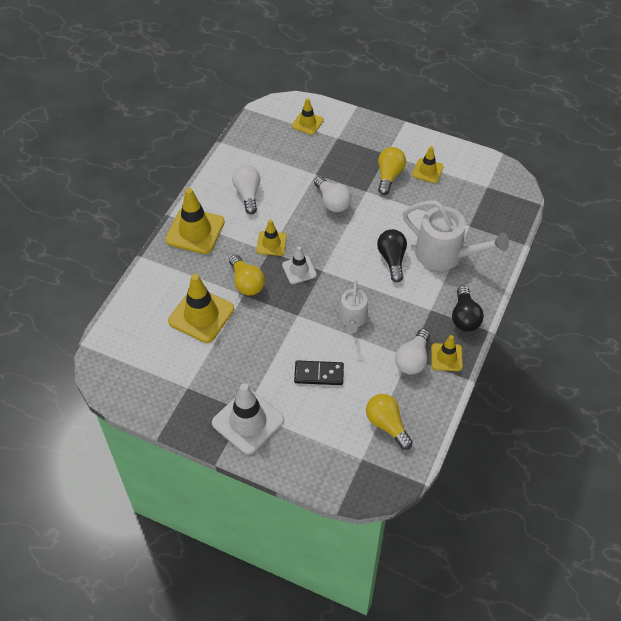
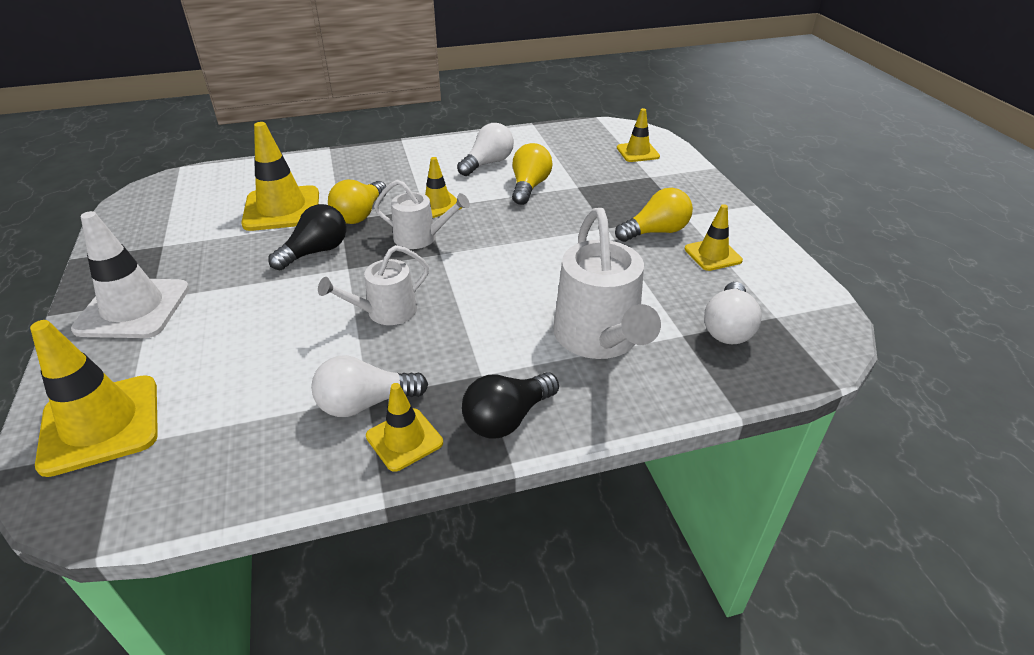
camera: 50 degrees right, 15 degrees down
(195, 231) = (397, 159): yellow traffic cone -> yellow traffic cone (100, 424)
(299, 270) = (420, 238): white traffic cone -> white watering can
(319, 374) = (260, 328): black domino -> none
(332, 202) = (554, 213): white light bulb -> white light bulb (728, 328)
(387, 424) = (208, 439): yellow light bulb -> yellow light bulb (529, 187)
(392, 259) = (527, 296): black light bulb -> black light bulb (316, 252)

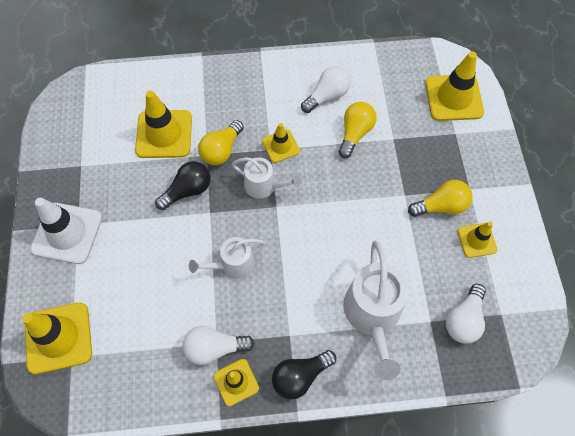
camera: 10 degrees right, 25 degrees up
(637, 152) = (453, 98): yellow traffic cone -> yellow traffic cone, size x1.75

